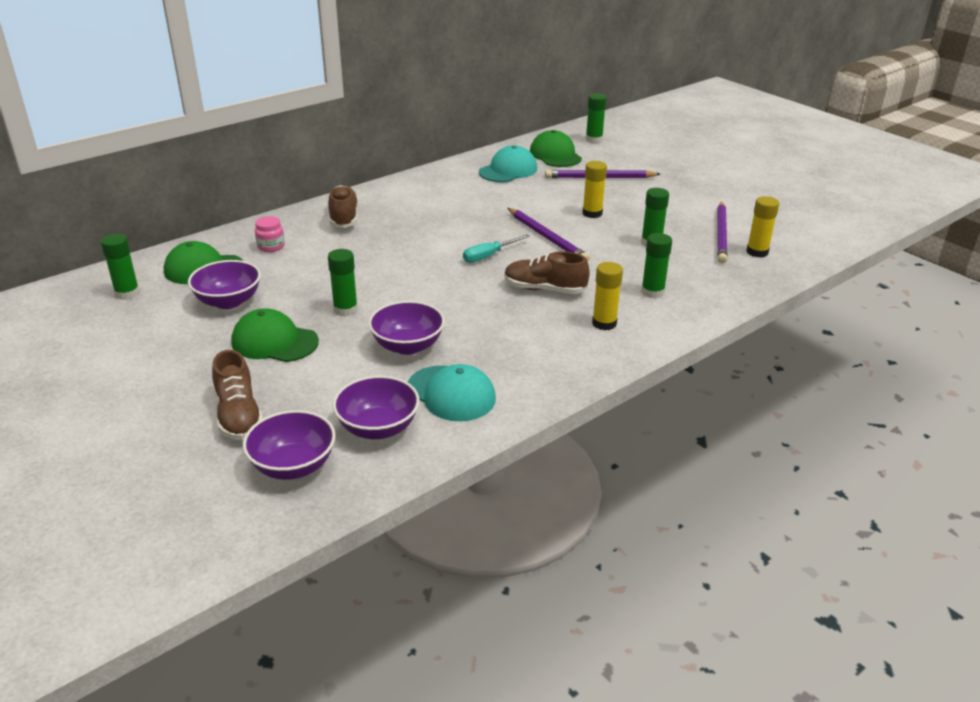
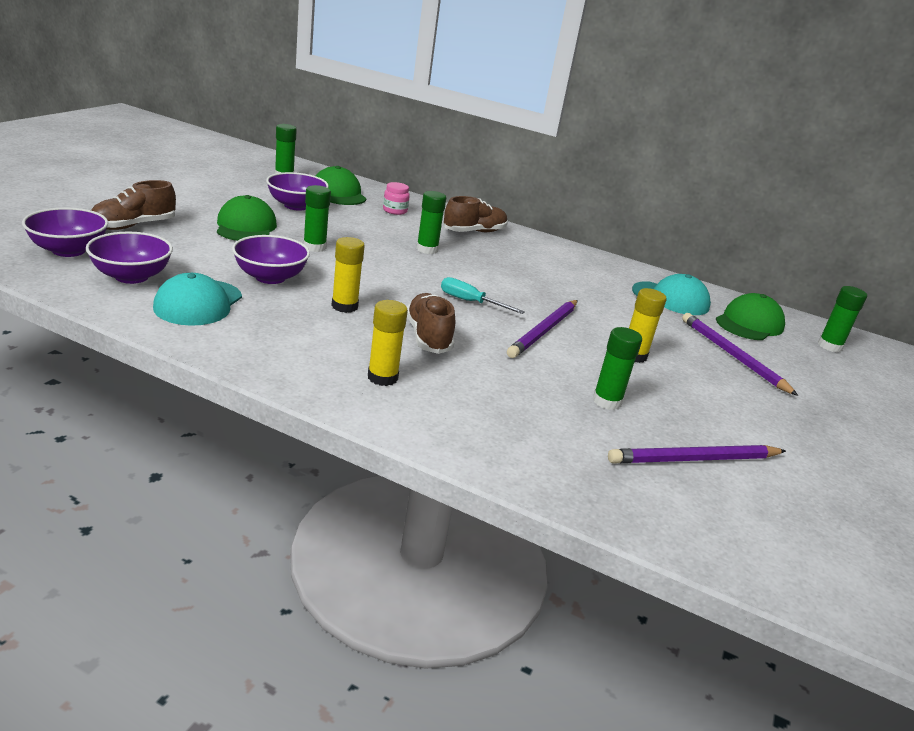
camera: 60 degrees right, 5 degrees down
(652, 292) = (482, 408): green glue stick -> green glue stick (427, 249)
(757, 252) = (678, 496): yellow glue stick -> yellow glue stick (344, 306)

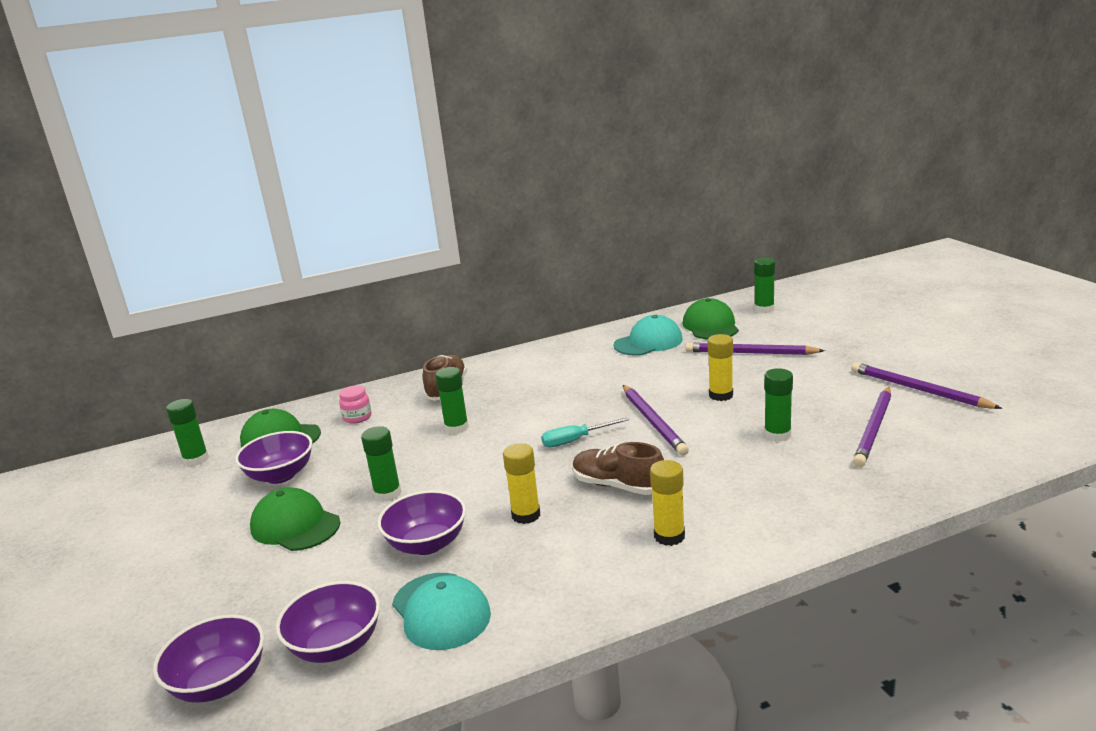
camera: 40 degrees left, 5 degrees down
(133, 226) = (206, 611): brown shoe -> none
(815, 477) = (918, 390): none -> purple pencil

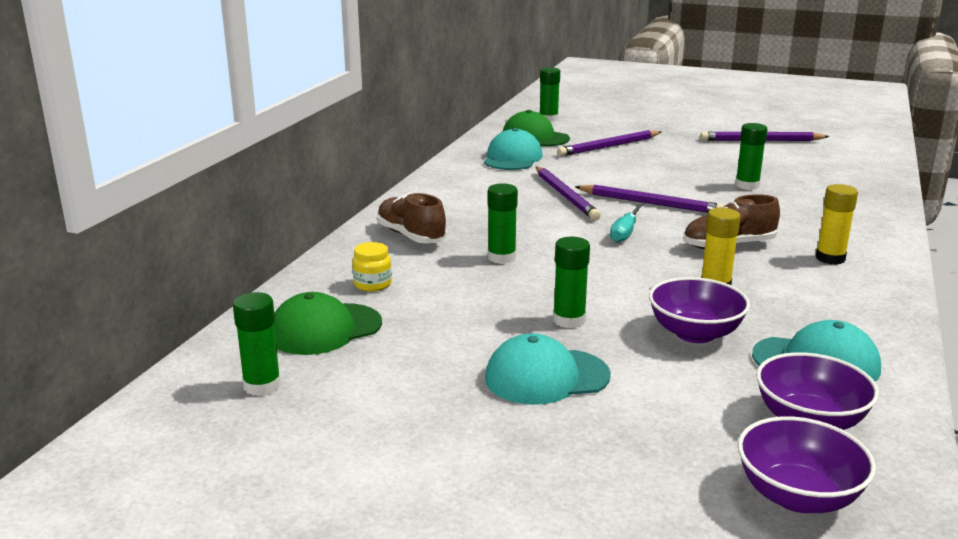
camera: 50 degrees left, 0 degrees up
(280, 475) = (417, 353): purple bowl -> none
(295, 525) = (546, 377): green cap -> turquoise cap
(357, 417) = (372, 284): pink jar -> yellow jar
(721, 395) = (654, 175): yellow glue stick -> none
(874, 429) = (789, 166): purple pencil -> purple pencil (565, 196)

